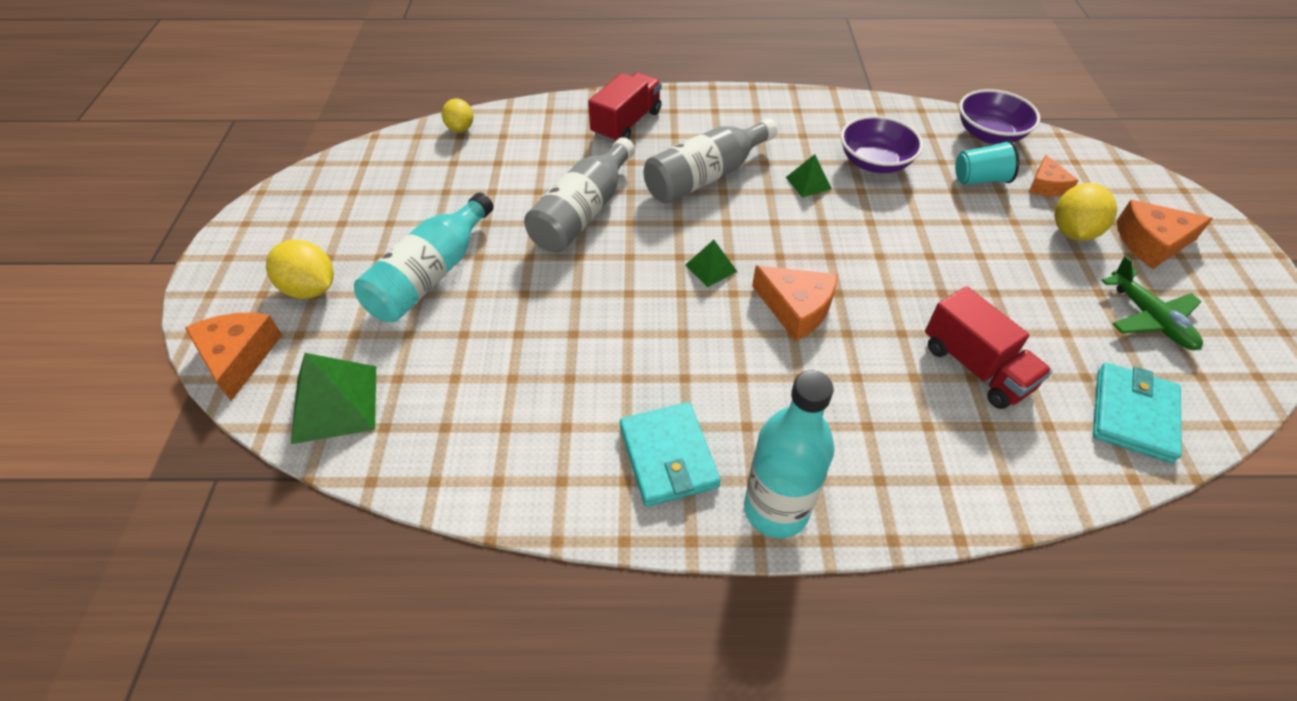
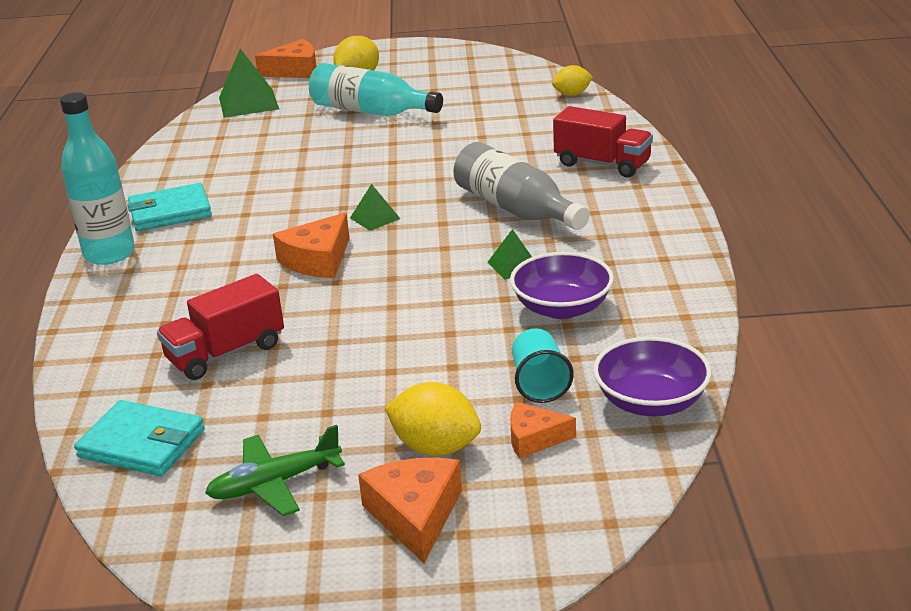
camera: 90 degrees right, 20 degrees down
(583, 212) = (452, 157): grey bottle -> none

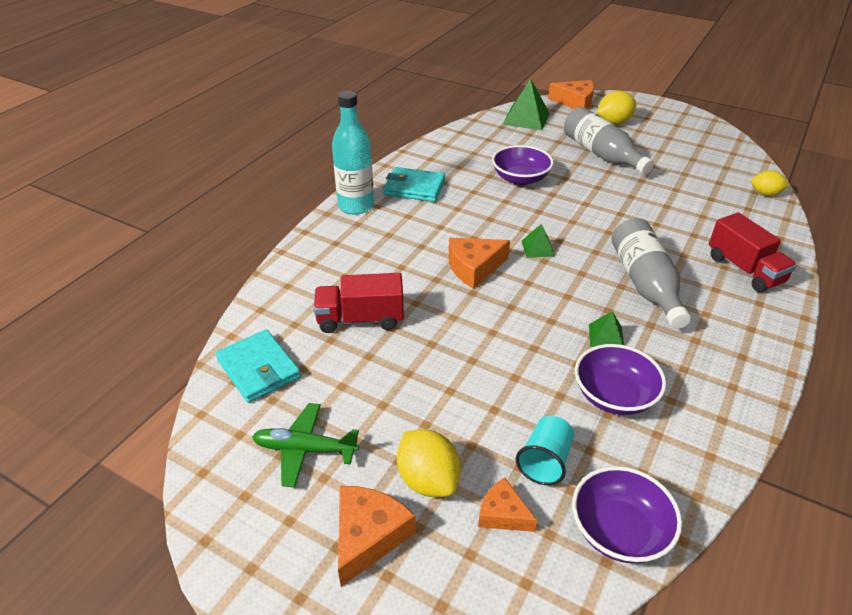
camera: 30 degrees right, 10 degrees up
(296, 162) = (520, 178): none -> purple bowl
(371, 111) = (601, 154): turquoise bottle -> grey bottle

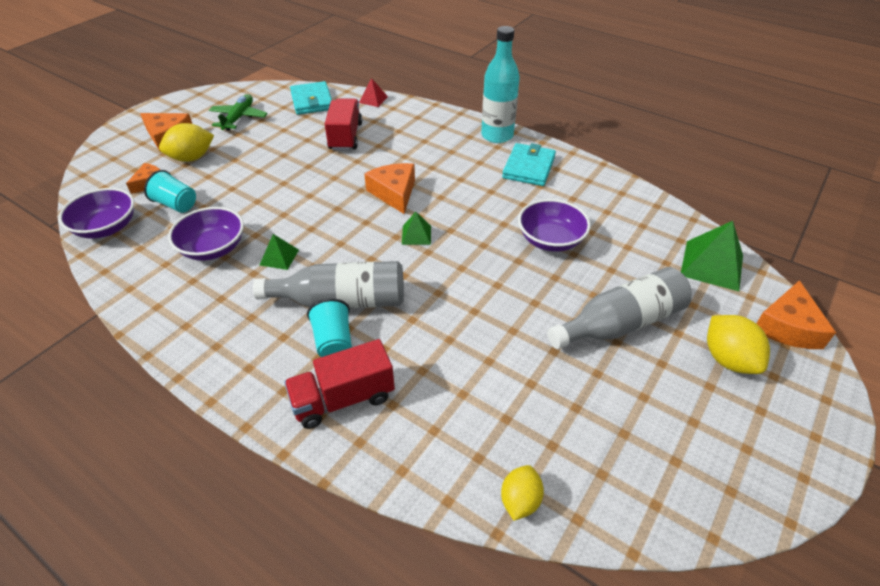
camera: 95 degrees right, 5 degrees up
(258, 369) = (312, 101): turquoise wallet -> turquoise wallet turned 75 degrees counterclockwise
(262, 305) = (373, 99): none -> red pyramid
(693, 282) = (333, 341): none -> turquoise cup

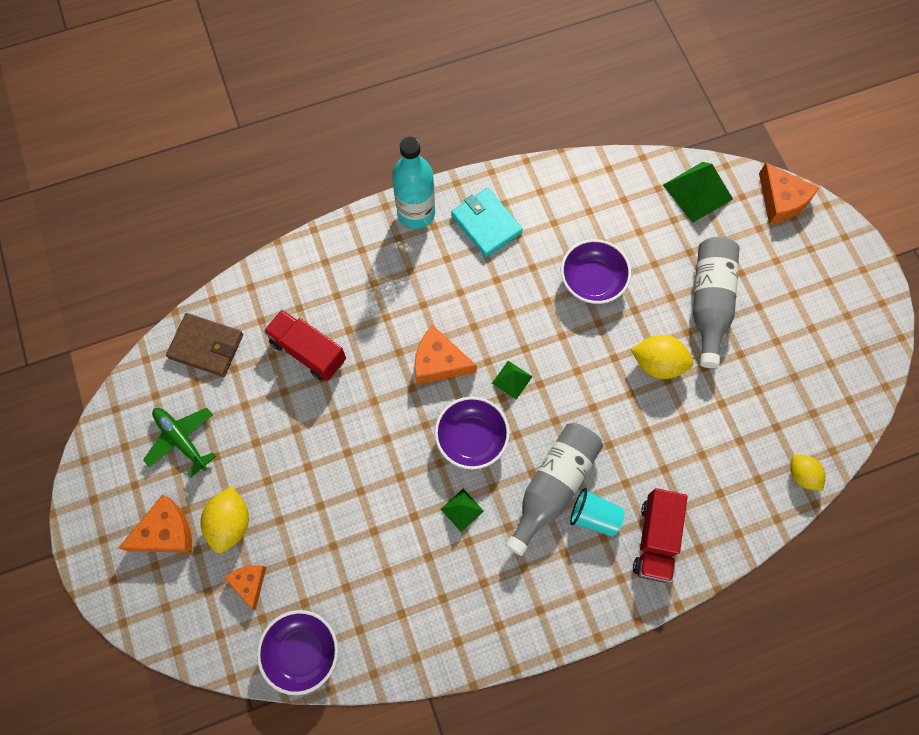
camera: 55 degrees left, 25 degrees up
(176, 204) = (310, 571): turquoise cup -> none
(213, 248) = (408, 562): purple bowl -> purple bowl (471, 438)
(312, 101) = (206, 346): turquoise wallet -> brown wallet
(373, 99) = (254, 283): red pyramid -> none
(728, 359) = (782, 263): yellow lemon -> yellow lemon (658, 363)

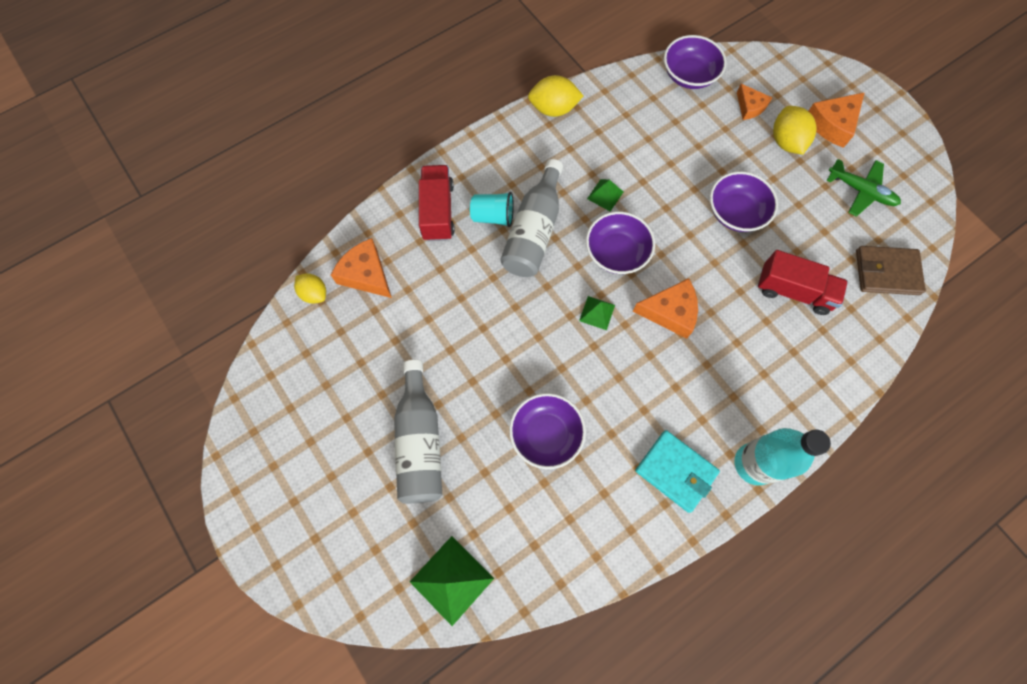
camera: 165 degrees right, 0 degrees up
(327, 451) = (736, 212): none -> purple bowl
(658, 363) = (462, 363): yellow lemon -> yellow lemon (553, 109)
(781, 200) = (352, 595): orange cheese -> orange cheese (366, 274)

